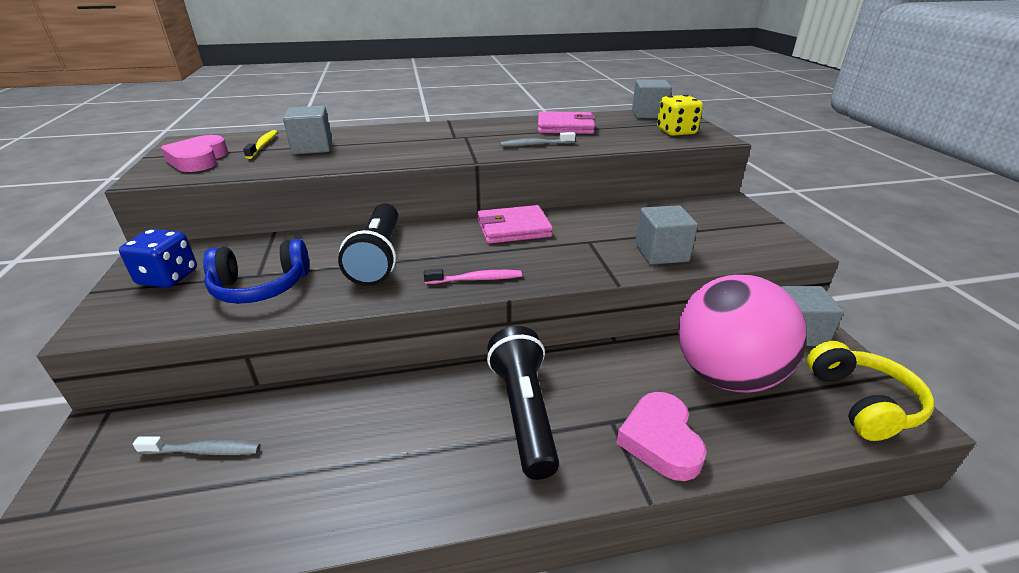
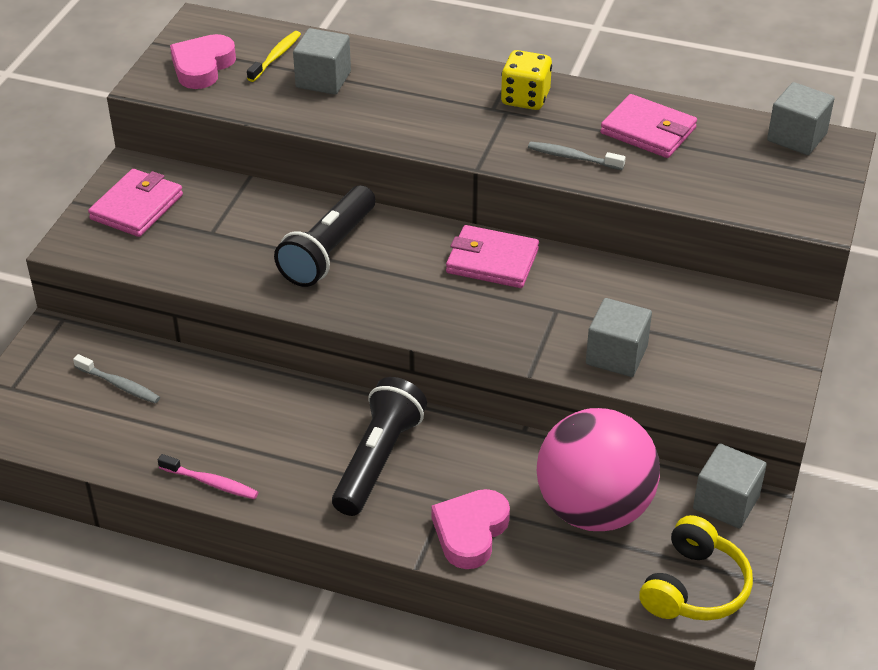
camera: 30 degrees right, 10 degrees up
(168, 277) = (137, 207): blue dice -> pink wallet
(261, 287) = (208, 249): blue headphones -> none
(476, 279) = (400, 315): pink toothbrush -> pink toothbrush (211, 483)
(676, 132) = (782, 190): yellow dice -> yellow dice (525, 98)

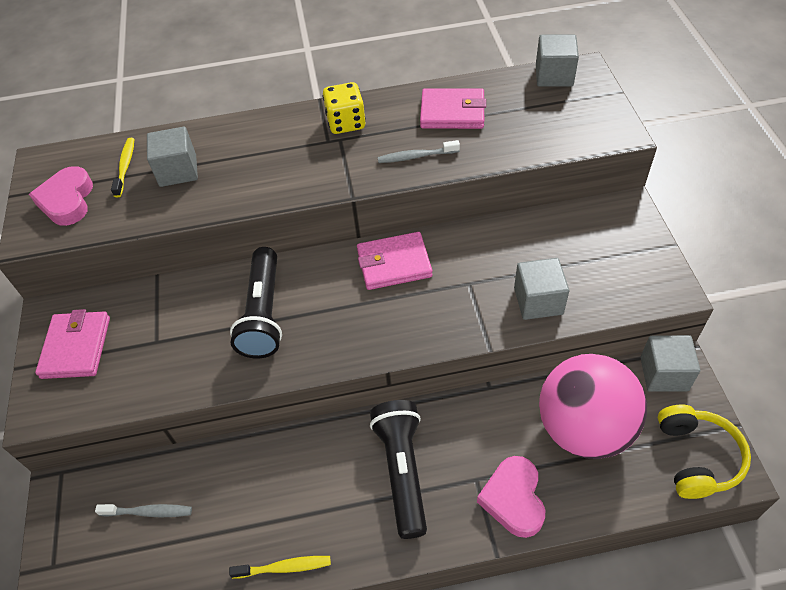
camera: 25 degrees left, 10 degrees up
(211, 483) = (284, 567): pink toothbrush -> yellow toothbrush

